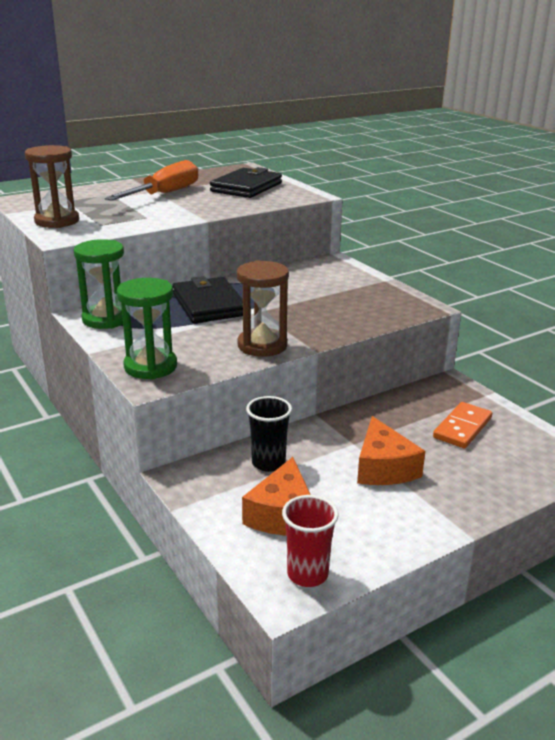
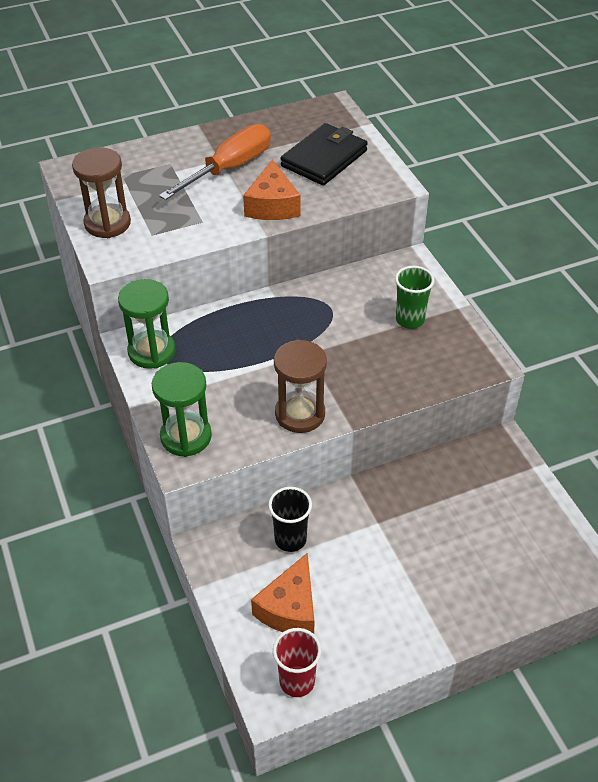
camera: 10 degrees right, 20 degrees up
(209, 304) = (259, 336): black wallet -> none
(345, 288) = (410, 320): none -> green cup
(384, 468) = (398, 560): orange cheese -> orange cheese (272, 205)
(462, 428) = (492, 514): orange domino -> none

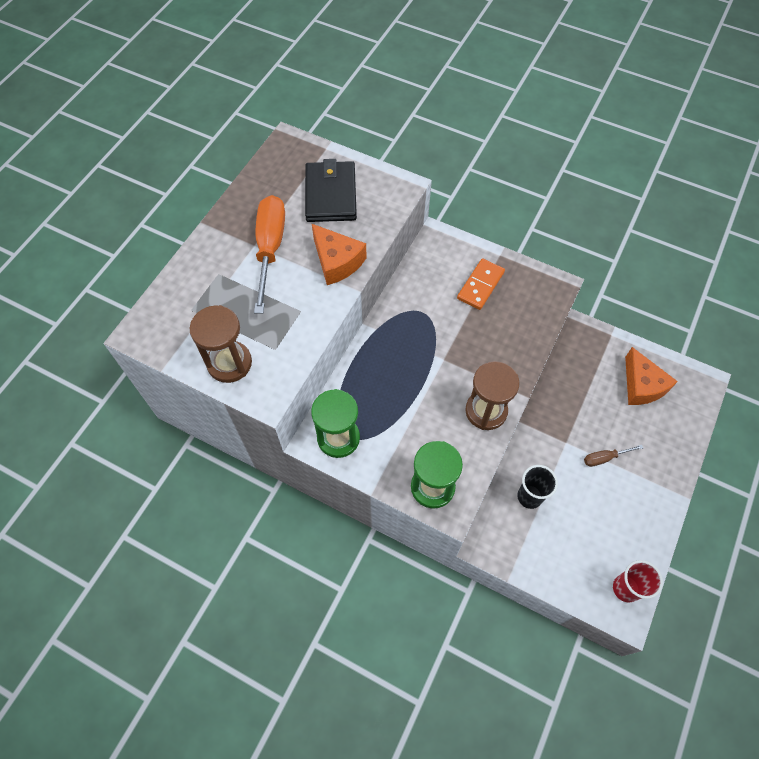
camera: 40 degrees left, 15 degrees up
(290, 608) = (575, 544): orange cheese -> orange cheese (642, 385)
(402, 562) = (604, 458): none -> brown screwdriver
(410, 320) = (480, 285): green cup -> orange domino

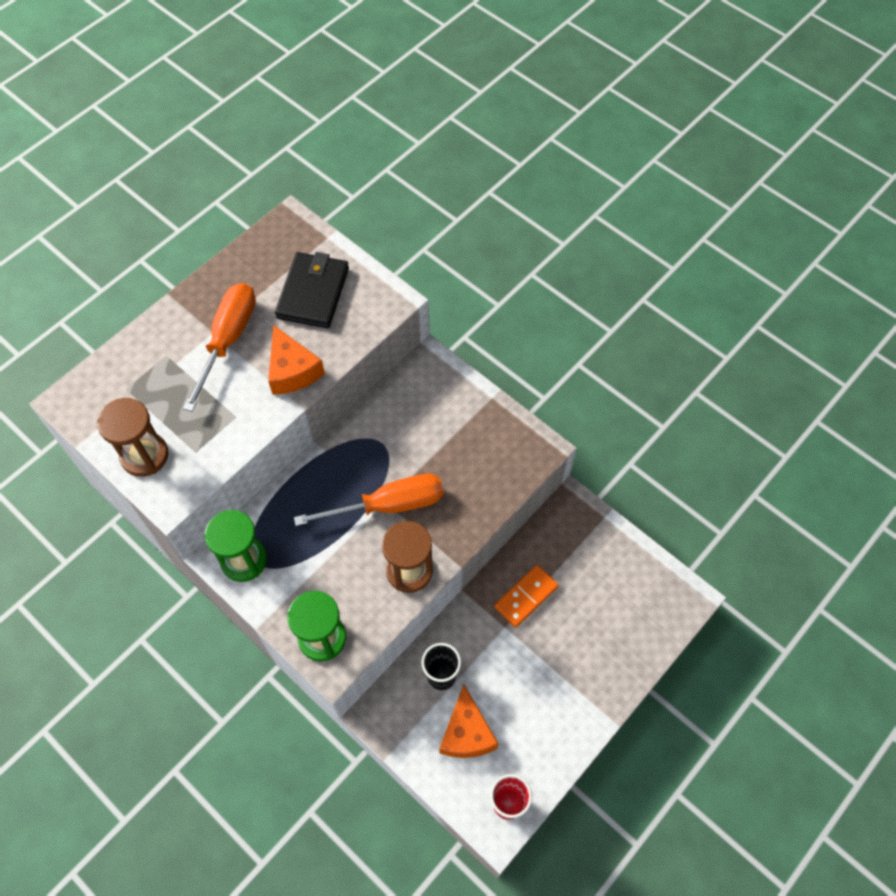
camera: 15 degrees right, 0 degrees up
(447, 361) = (389, 505): none -> orange screwdriver
(480, 285) = (457, 428): orange domino -> orange domino (526, 597)
(604, 458) = (540, 655): brown screwdriver -> none
(642, 385) = (616, 584): orange cheese -> orange cheese (467, 732)

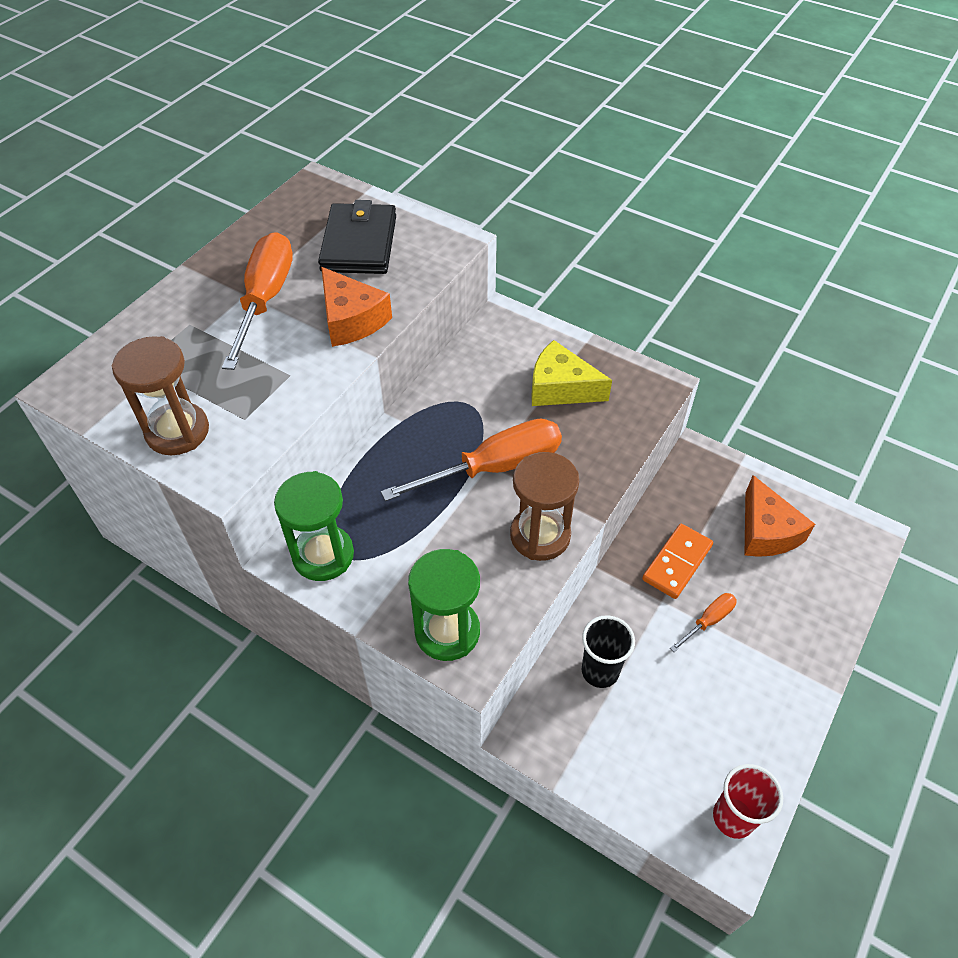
camera: 10 degrees left, 10 degrees down
(459, 440) = (561, 388): none -> yellow cheese
(467, 732) = (652, 735): orange cheese -> orange cheese (766, 531)
(536, 650) = (708, 621): none -> orange screwdriver

